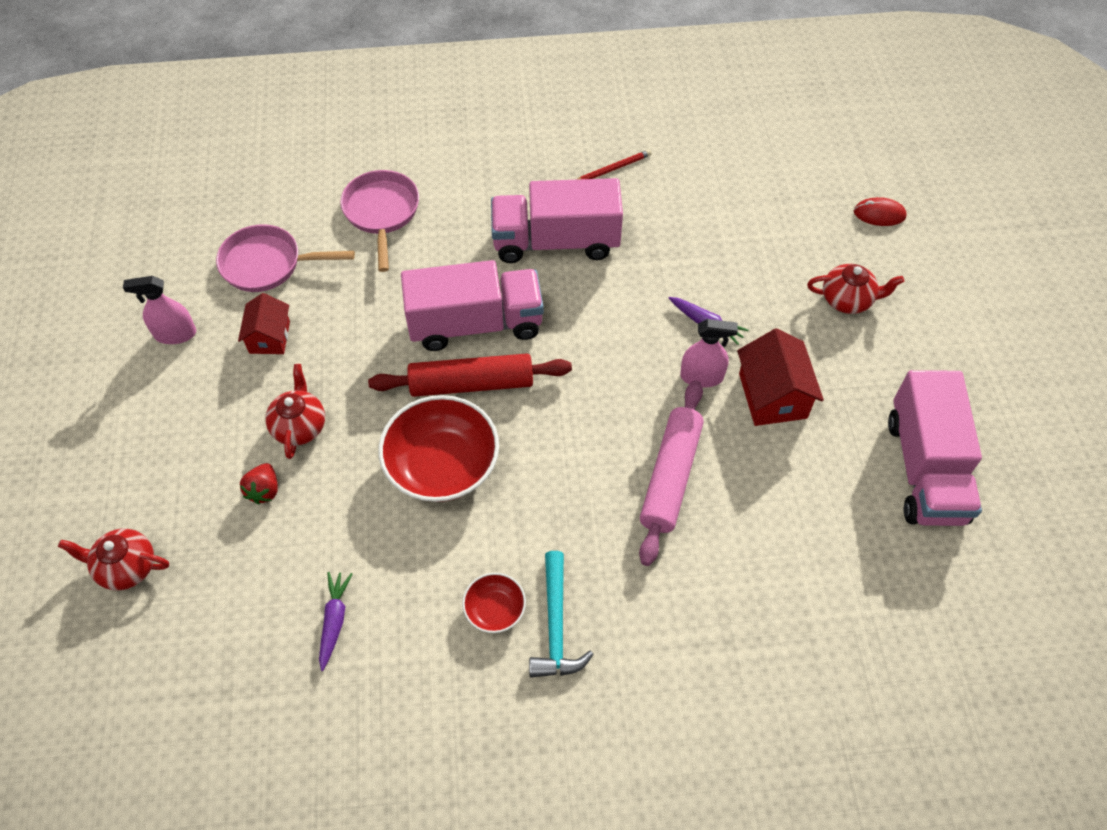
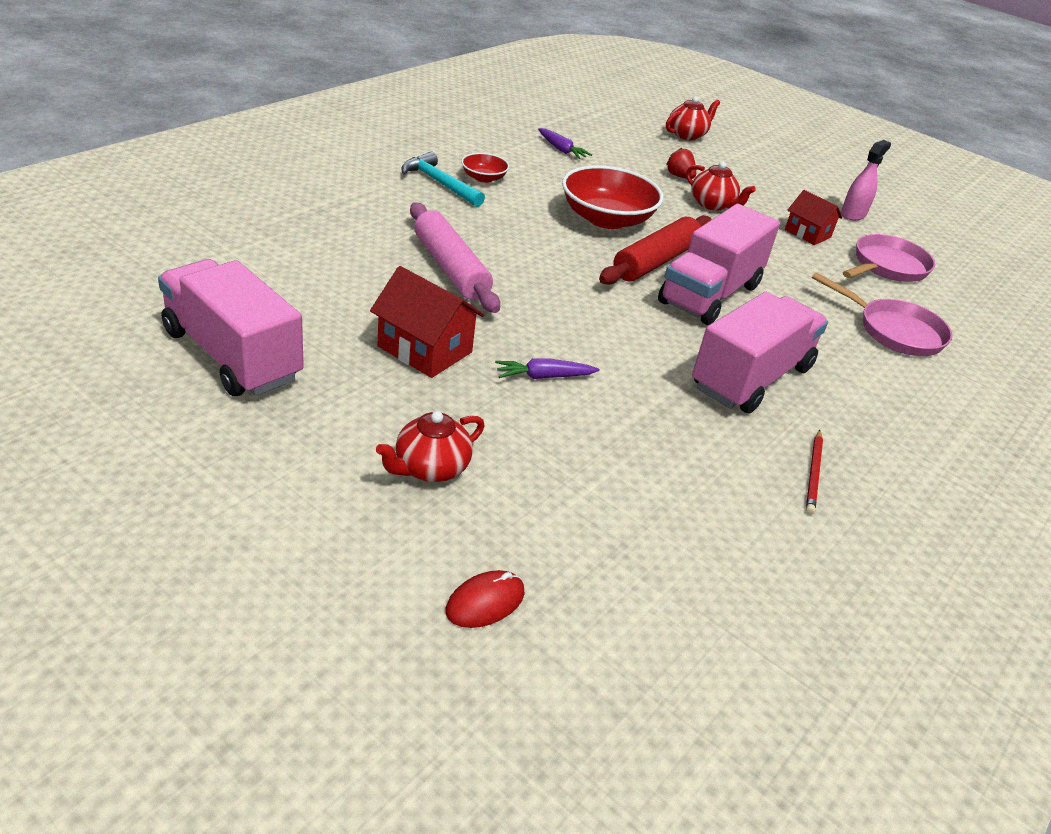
camera: 130 degrees right, 20 degrees down
(701, 376) = (500, 336): pink spray bottle -> none

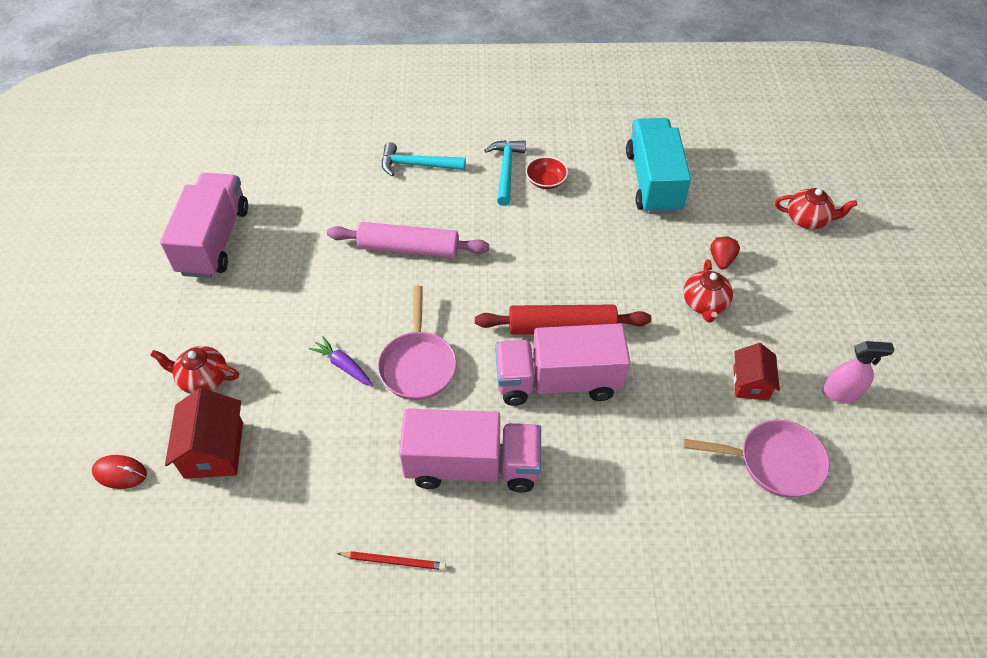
camera: 55 degrees right, 15 degrees up
(352, 208) = (417, 165): none -> turquoise hammer
(425, 349) = (308, 300): red house -> red house (214, 450)
(450, 268) = (408, 248): pink rolling pin -> pink rolling pin turned 75 degrees clockwise
(561, 150) = (653, 182): purple carrot -> turquoise truck
(606, 219) = (585, 268): red bowl -> none
(813, 474) = (394, 561): red pencil -> red pencil turned 150 degrees counterclockwise
(894, 331) = (662, 519): pink pan -> pink pan (418, 365)

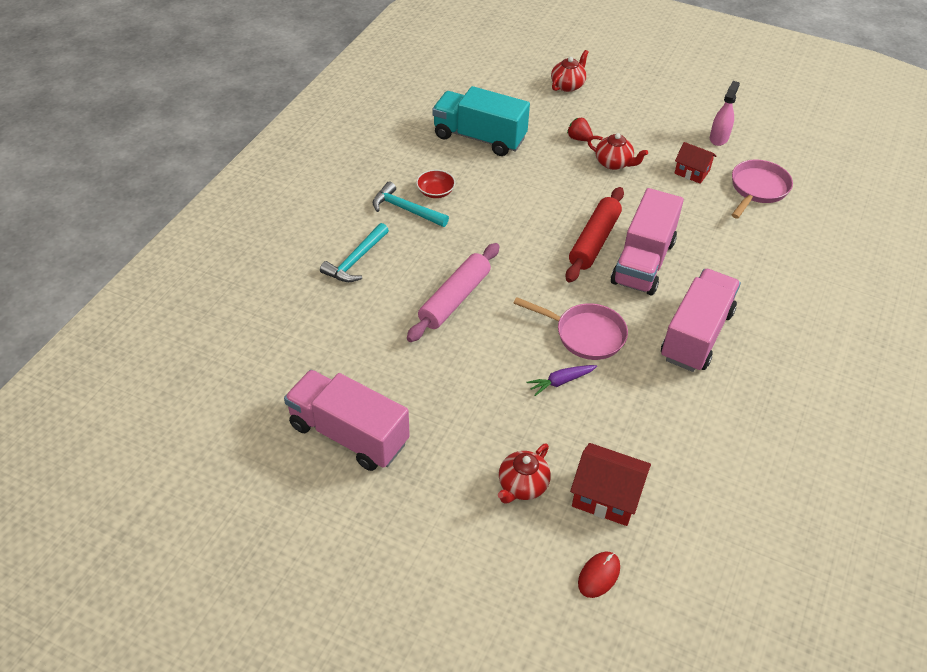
camera: 65 degrees left, 5 degrees down
(394, 561) = (760, 407): red pencil -> none

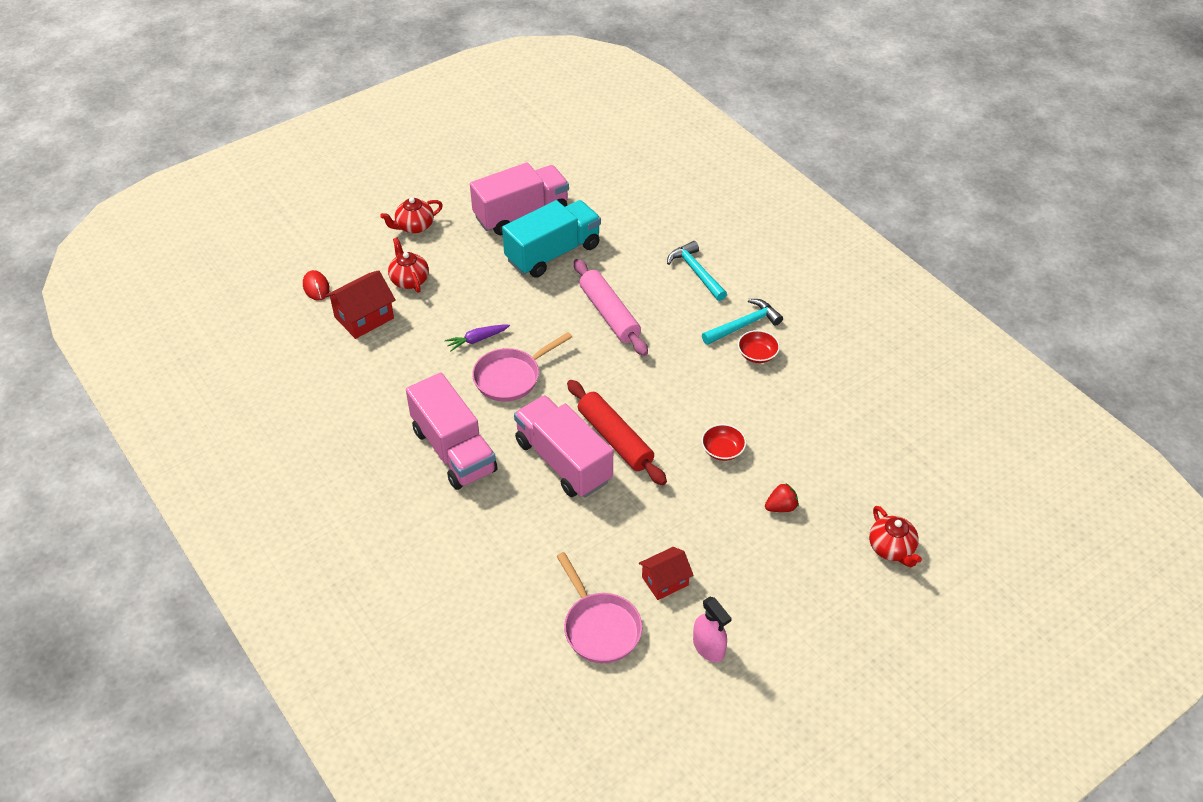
camera: 120 degrees right, 0 degrees up
(479, 137) = (827, 422): turquoise truck -> turquoise truck (553, 253)
(553, 180) = (722, 450): none -> red bowl
(561, 381) = (477, 340): purple carrot -> purple carrot turned 120 degrees counterclockwise
(614, 163) = (720, 516): red teapot -> red teapot (414, 226)

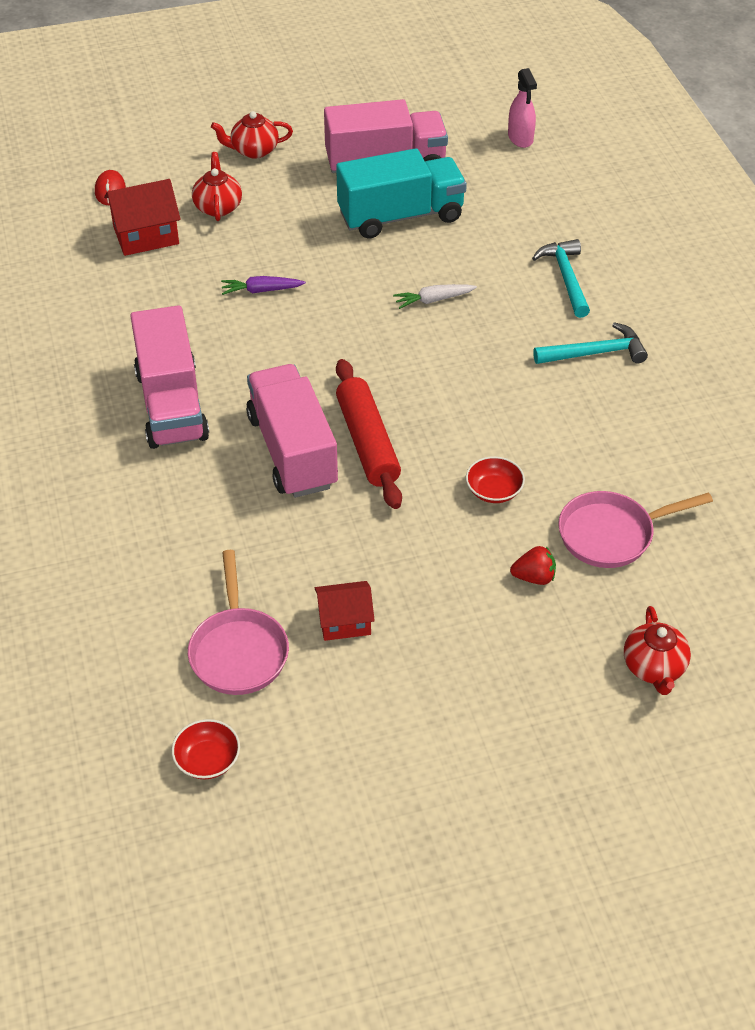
camera: 20 degrees right, 0 degrees up
(511, 377) = (279, 341): pink pan -> pink pan (611, 534)
(609, 314) = (433, 300): pink rolling pin -> white carrot
(708, 647) = (358, 714): pink spray bottle -> pink spray bottle (520, 138)
(757, 354) = (595, 391): red bowl -> red bowl (207, 760)

